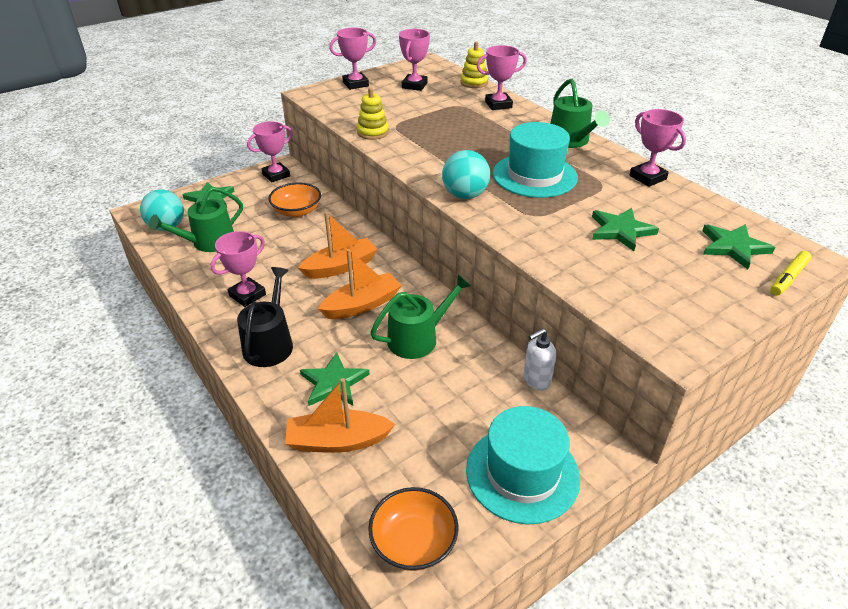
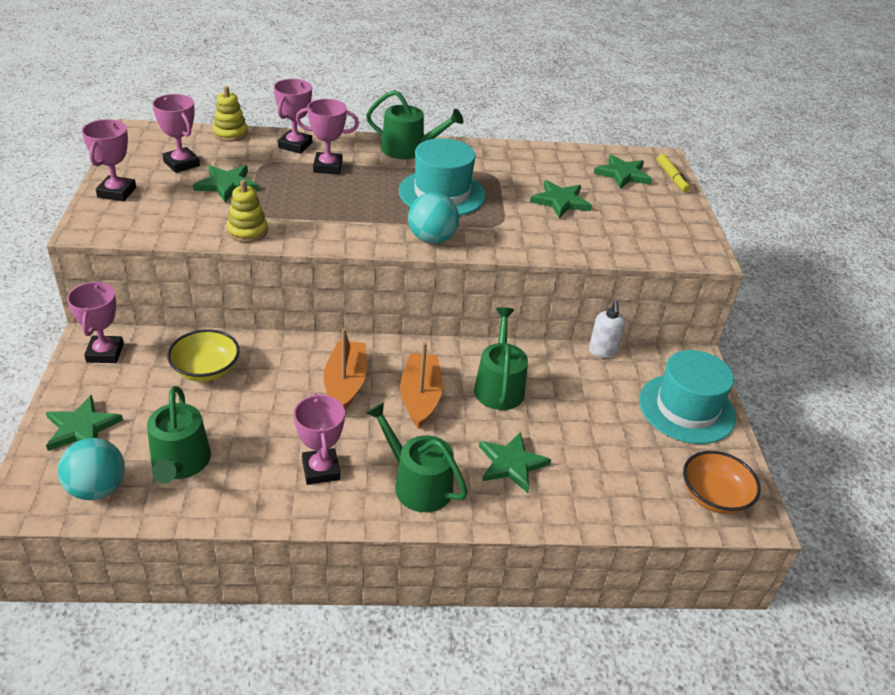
camera: 60 degrees left, 0 degrees up
(270, 343) = (417, 484): black watering can -> green watering can
(297, 211) = (206, 370): orange bowl -> yellow bowl
(337, 441) = (584, 492): orange boat -> none
(414, 106) = (227, 185): none -> green star
(647, 177) = (504, 152): pink trophy -> pink trophy (328, 167)

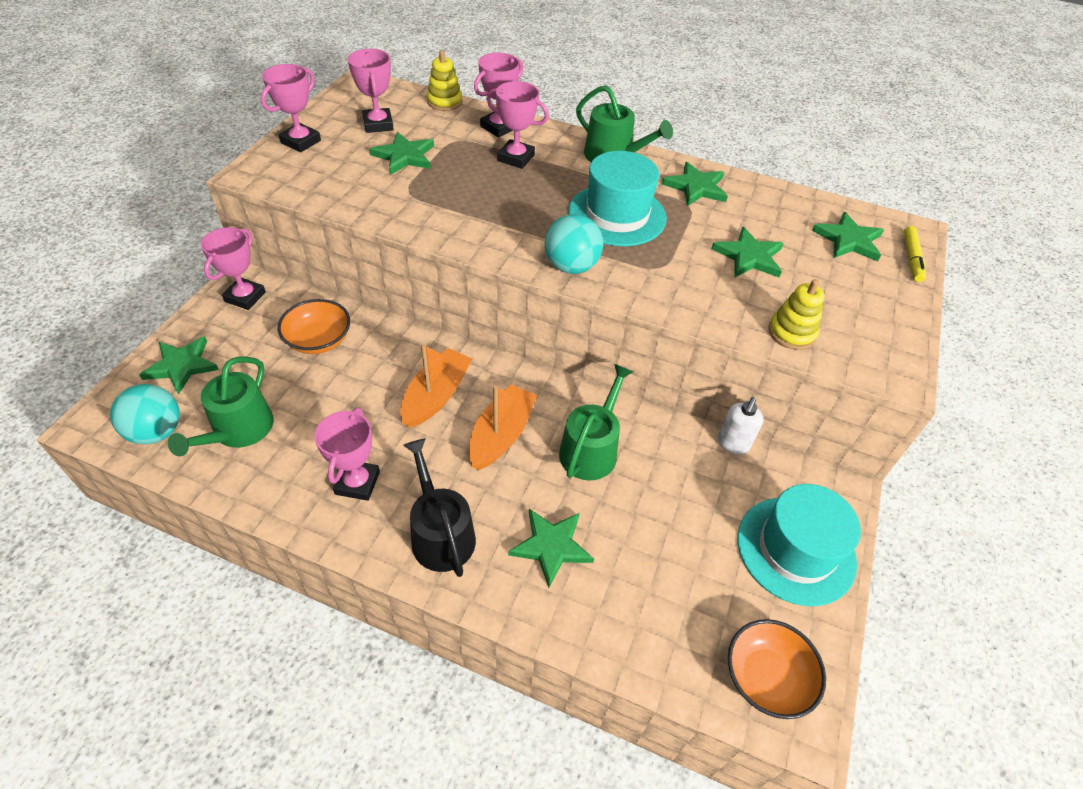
camera: 25 degrees right, 10 degrees up
(206, 370) = (319, 340): yellow bowl -> orange bowl
(247, 231) = (390, 211): yellow stacking toy -> yellow stacking toy (791, 332)
(417, 484) = (440, 533): green watering can -> black watering can
(489, 160) = (696, 187): none -> green star

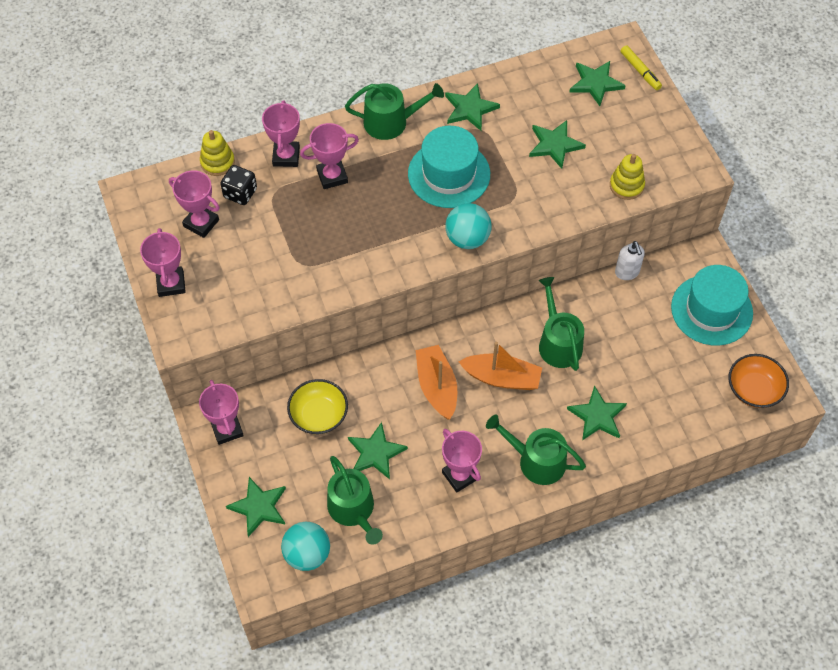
camera: 40 degrees left, 10 degrees up
(319, 340) = (319, 415): orange bowl -> yellow bowl
(404, 156) = (258, 236): green star -> green star (376, 453)
(432, 126) = (240, 193): none -> black dice
(440, 533) = (536, 461): black watering can -> green watering can
(501, 435) = (501, 378): orange boat -> orange boat turned 120 degrees clockwise

